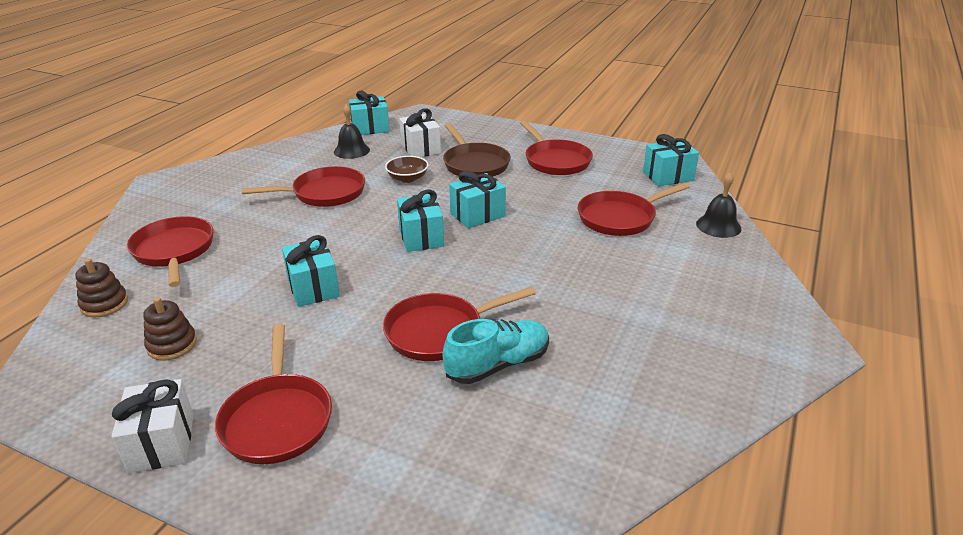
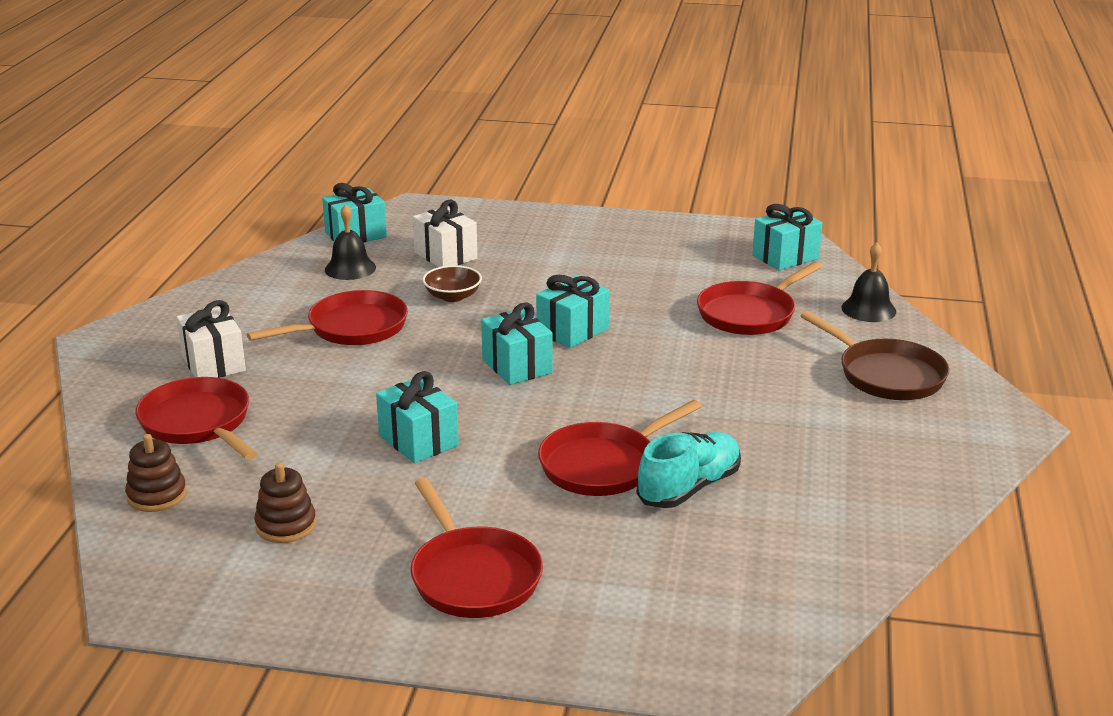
camera: 15 degrees left, 5 degrees down
(162, 443) = (355, 619): white gift -> white gift (213, 363)
(474, 164) = (531, 268): brown pan -> brown pan (886, 375)
(555, 161) = (635, 252): red pan -> none

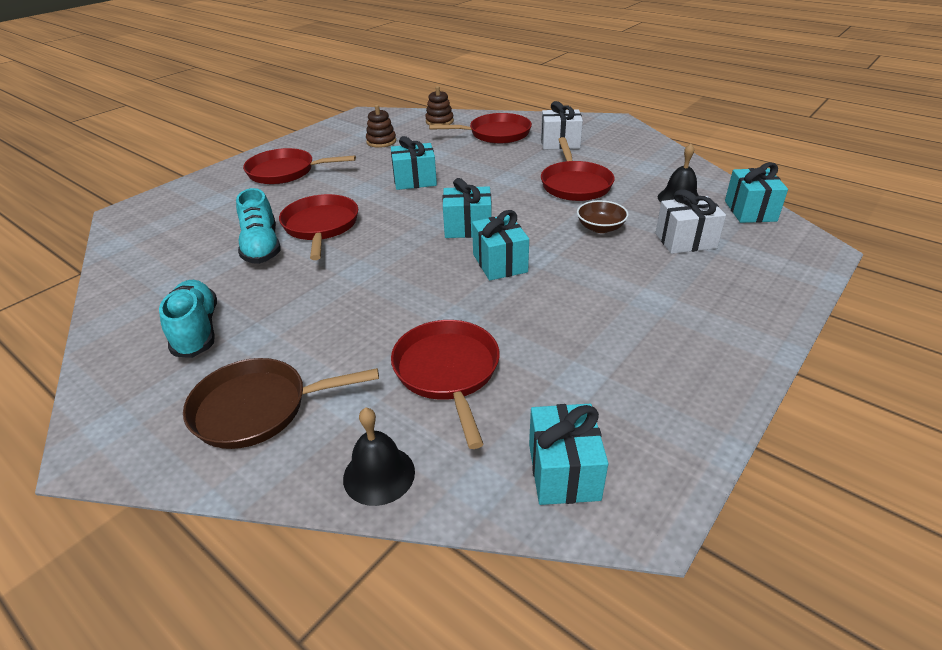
camera: 120 degrees right, 10 degrees up
(857, 452) = (196, 330): none -> turquoise shoe

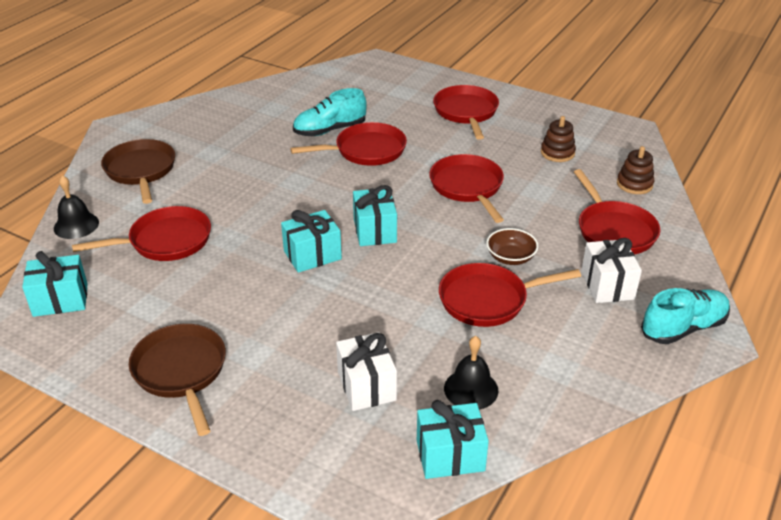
camera: 80 degrees right, 0 degrees up
(196, 330) = (221, 130): turquoise shoe -> turquoise shoe (683, 328)
(415, 180) = (468, 187): turquoise gift -> red pan
(600, 228) = (387, 320): brown bowl -> brown bowl (510, 257)
(689, 347) = (181, 372): none -> brown pan

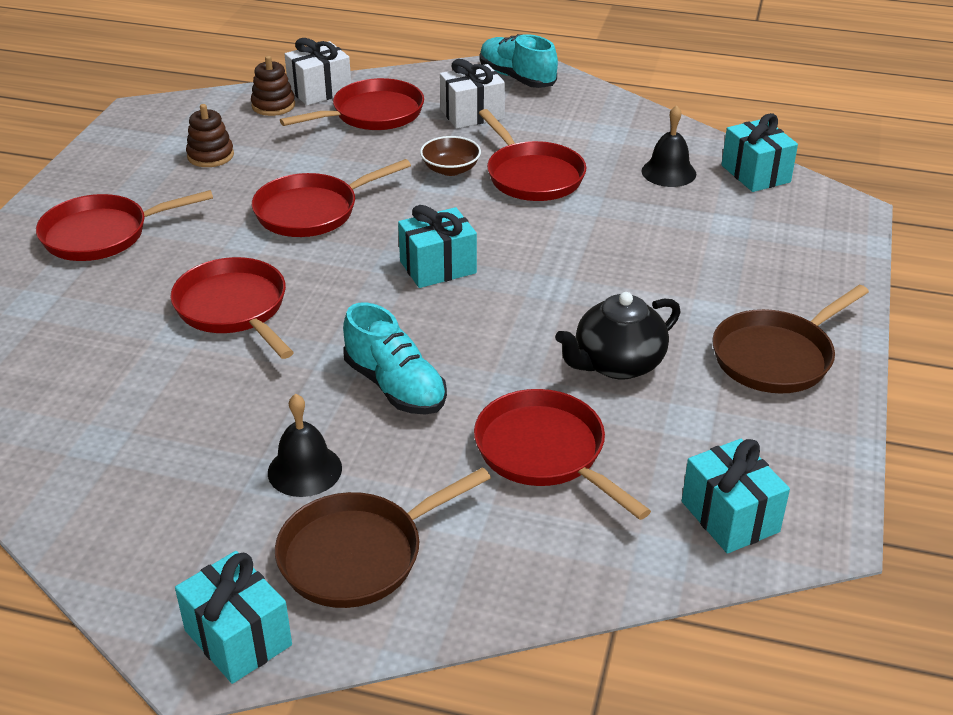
camera: 105 degrees left, 0 degrees up
(76, 225) = (552, 577): black bell -> black bell (304, 470)
(224, 289) = (617, 364): none -> black teapot
(312, 255) = (512, 306): turquoise gift -> turquoise gift (238, 638)
(330, 130) = (174, 357): turquoise shoe -> turquoise shoe (395, 386)
(366, 386) = (706, 229): white gift -> white gift (320, 91)

